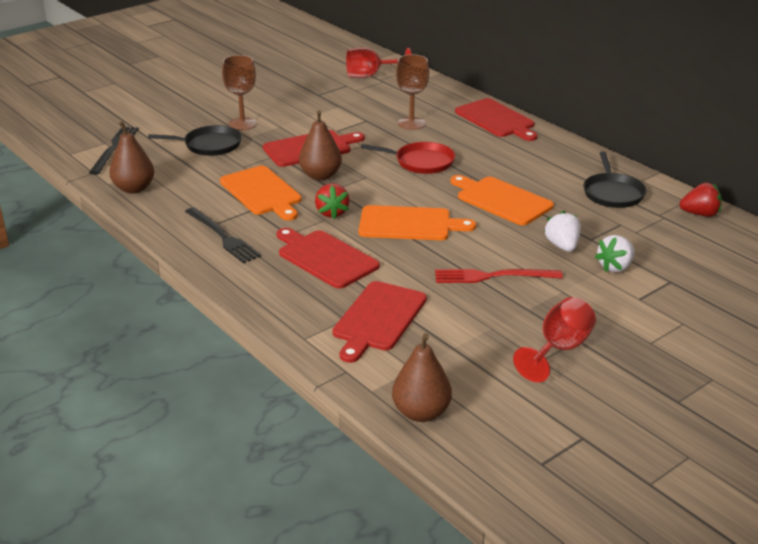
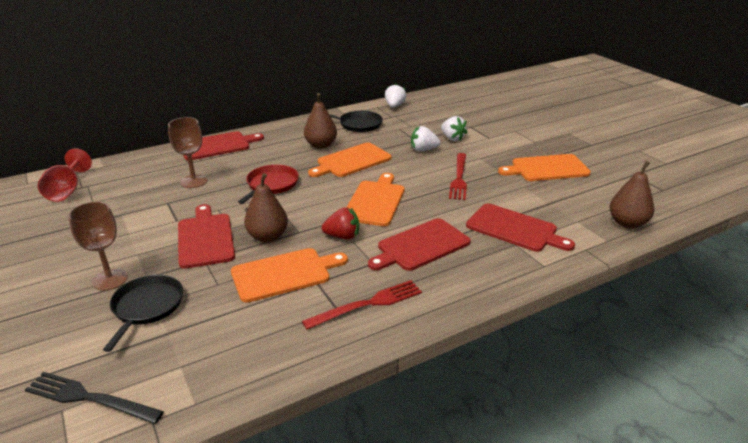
camera: 80 degrees left, 0 degrees up
(134, 188) = (224, 376): brown pear -> brown pear (321, 145)
(222, 237) = (367, 304): black fork -> red fork
(559, 350) = (547, 168): red goblet -> orange cutting board
(700, 214) = (394, 106): red strawberry -> white strawberry

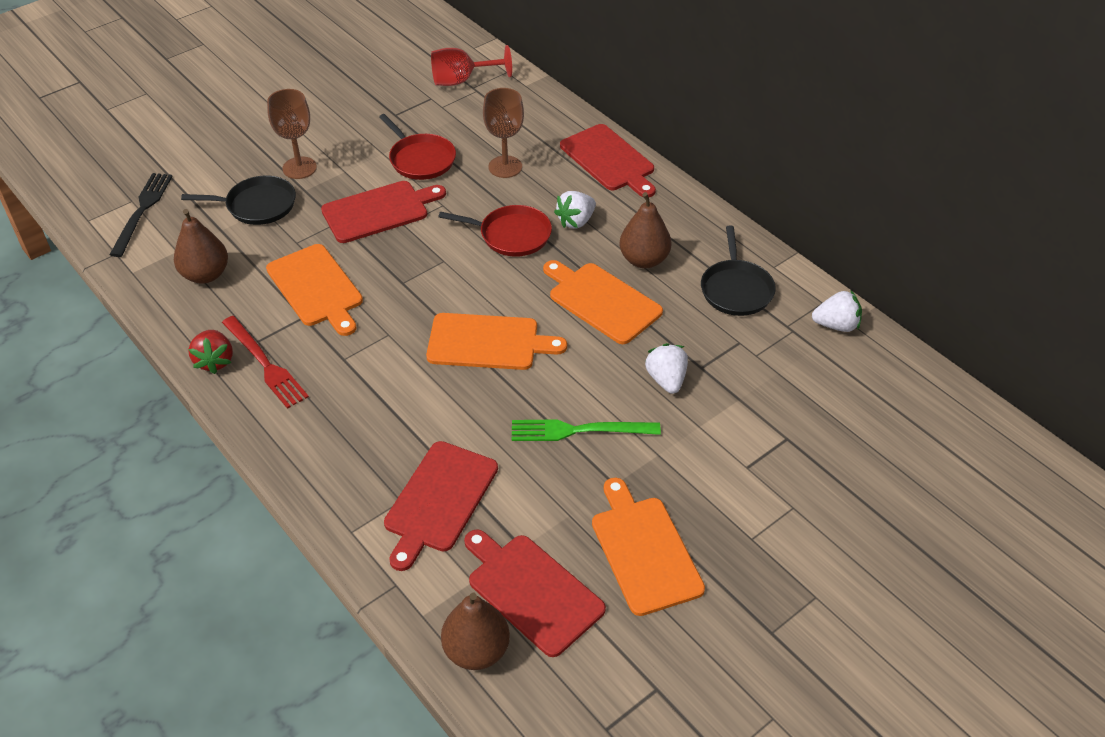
camera: 80 degrees right, 15 degrees up
(154, 215) = (420, 159): none -> red pan
(268, 237) = (388, 259): brown pear -> brown pear (205, 275)
(342, 236) = (397, 323): red strawberry -> red strawberry (215, 361)
(420, 246) = (384, 399): red cutting board -> red cutting board (532, 591)
(452, 138) = (725, 414): white strawberry -> white strawberry (576, 221)
(459, 178) = (579, 430): red fork -> green fork

